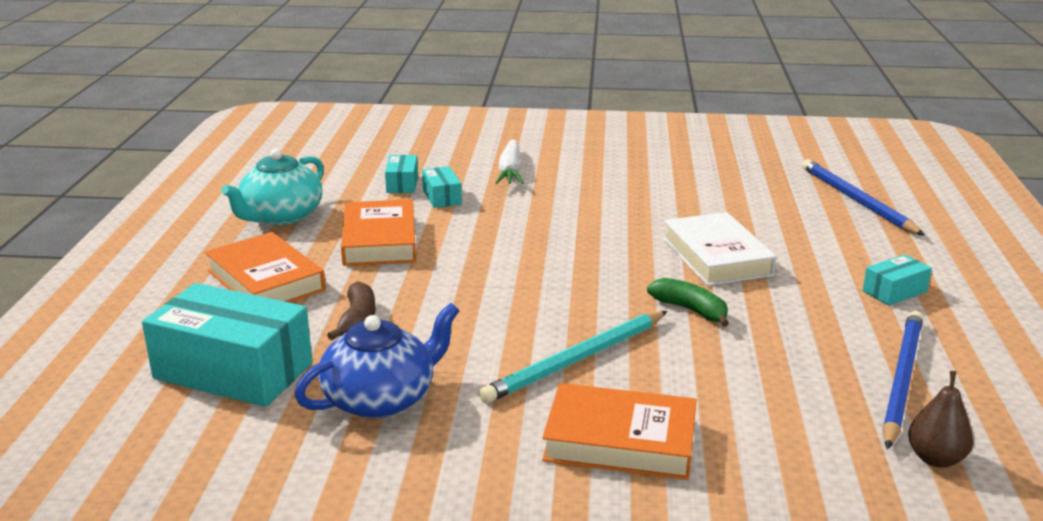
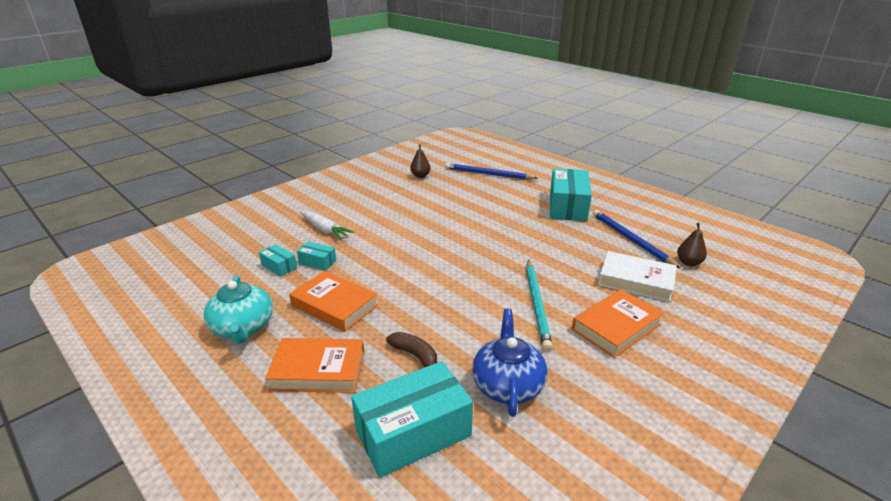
camera: 50 degrees left, 5 degrees up
(690, 310) = (528, 254): green banana -> none
(716, 257) = (491, 225): white book -> white book (636, 281)
(746, 164) = (420, 176): none -> brown pear
(894, 291) = (567, 206): turquoise box -> turquoise box, size x2.13

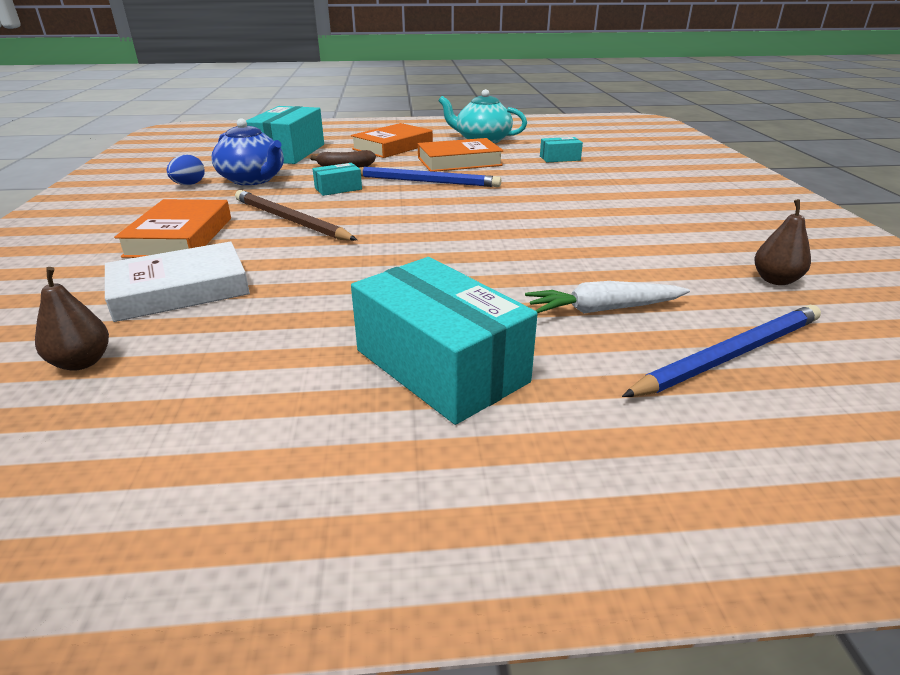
camera: 130 degrees right, 0 degrees up
(317, 262) = (545, 169): turquoise box -> turquoise box (338, 189)
(324, 229) = (620, 183): white carrot -> white carrot (603, 309)
(537, 305) = (290, 220): turquoise pencil -> brown pencil
(568, 414) = (189, 184): none -> blue egg
(631, 240) = (231, 354): blue pencil -> blue pencil (425, 181)

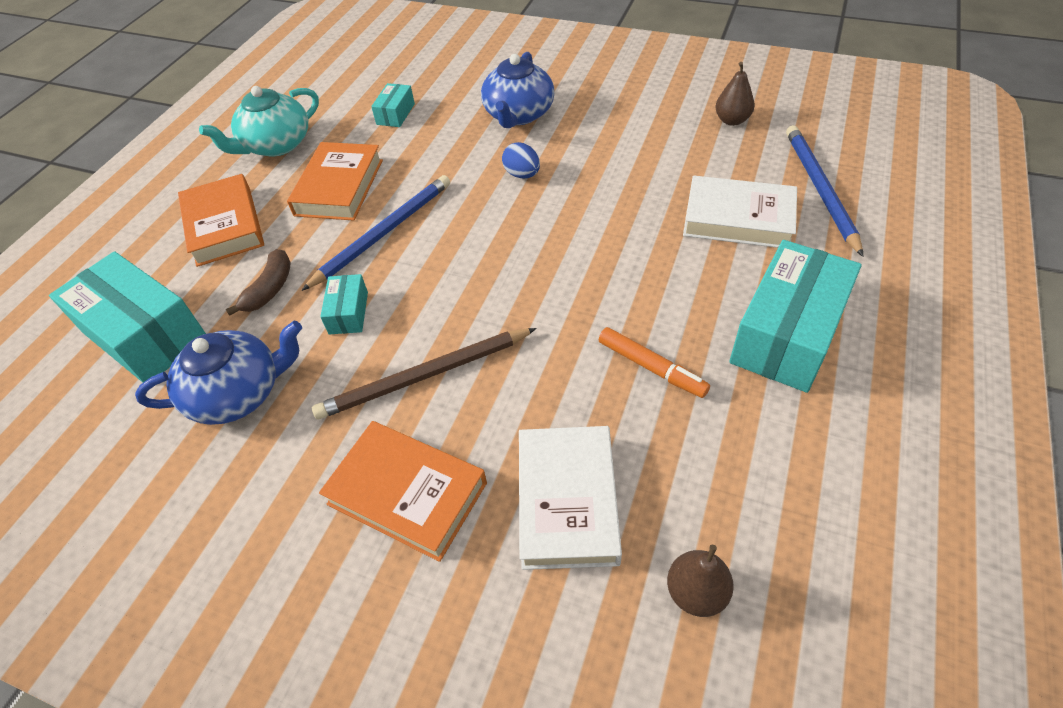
camera: 60 degrees left, 20 degrees up
(189, 184) = (197, 472): blue egg -> blue egg (522, 174)
(344, 299) = (651, 368): none -> orange marker
(440, 366) = (787, 334): turquoise box -> turquoise box turned 45 degrees counterclockwise
(603, 309) = (738, 219): white carrot -> white book
(621, 191) = (518, 114): none -> blue teapot

